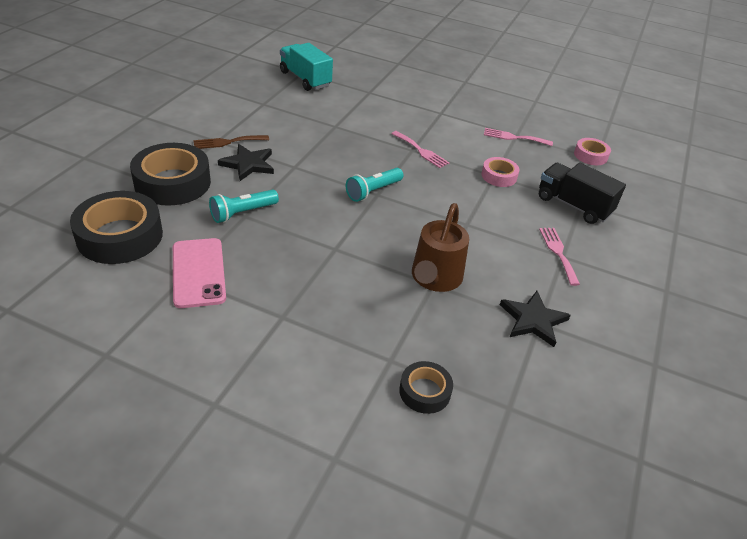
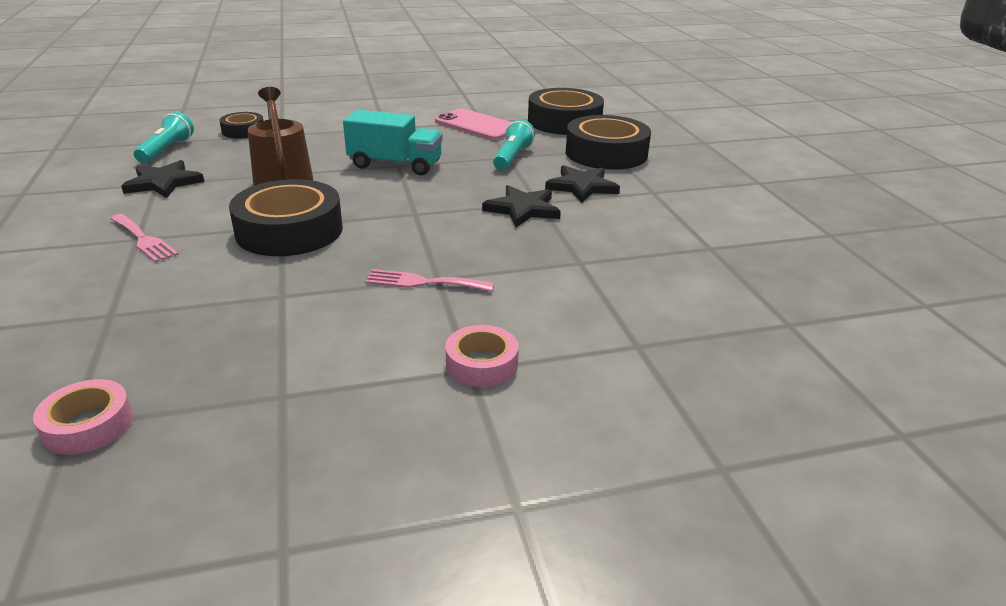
camera: 145 degrees right, 10 degrees down
(227, 142) = (642, 195): brown fork -> none
(305, 79) = (757, 313): turquoise truck -> turquoise truck (395, 165)
(311, 166) = (523, 209): none -> black star
(373, 191) = (423, 214): turquoise flashlight -> turquoise flashlight (167, 150)
(464, 217) = (289, 230): none -> black tape
(499, 176) = (272, 297): pink tape -> pink tape (481, 364)
(514, 137) = (284, 386): pink fork -> none
(573, 205) = (125, 304): black truck -> none

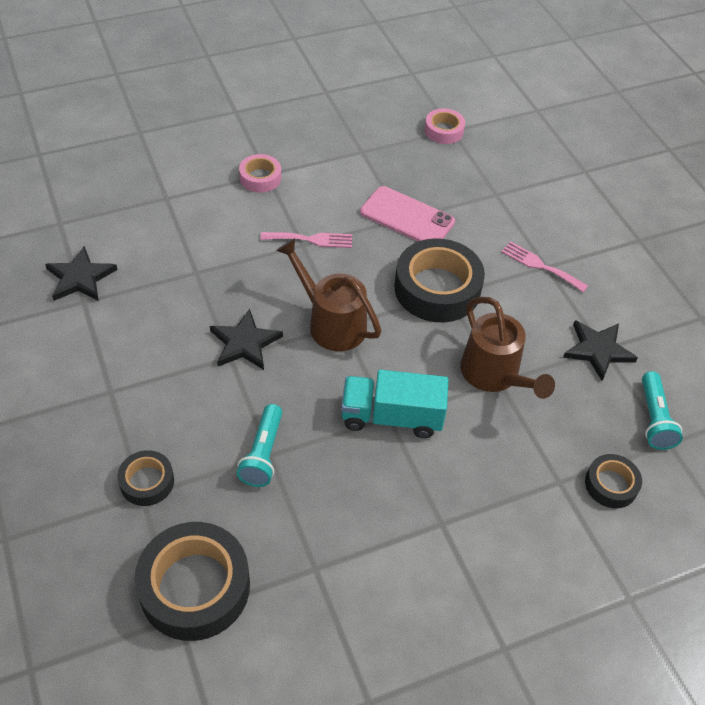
camera: 170 degrees right, 20 degrees up
(427, 216) = (331, 322): none -> brown watering can
(477, 125) = (320, 551): pink phone -> pink phone (407, 217)
(582, 187) = (184, 393): black star -> black star (80, 278)
(606, 153) = (147, 482): black tape -> black tape, size x0.52

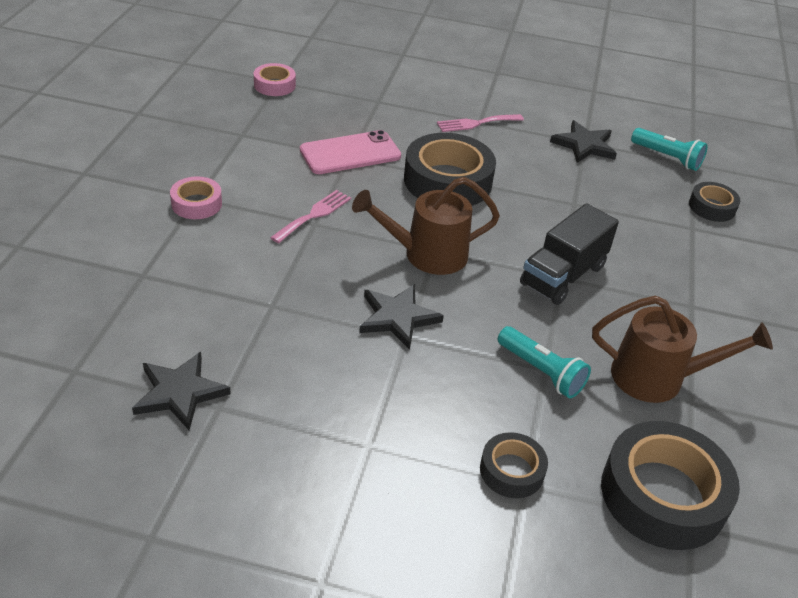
camera: 55 degrees left, 10 degrees down
(391, 417) = (563, 275): turquoise truck -> black truck
(494, 375) = (566, 202): brown watering can -> brown watering can (658, 378)

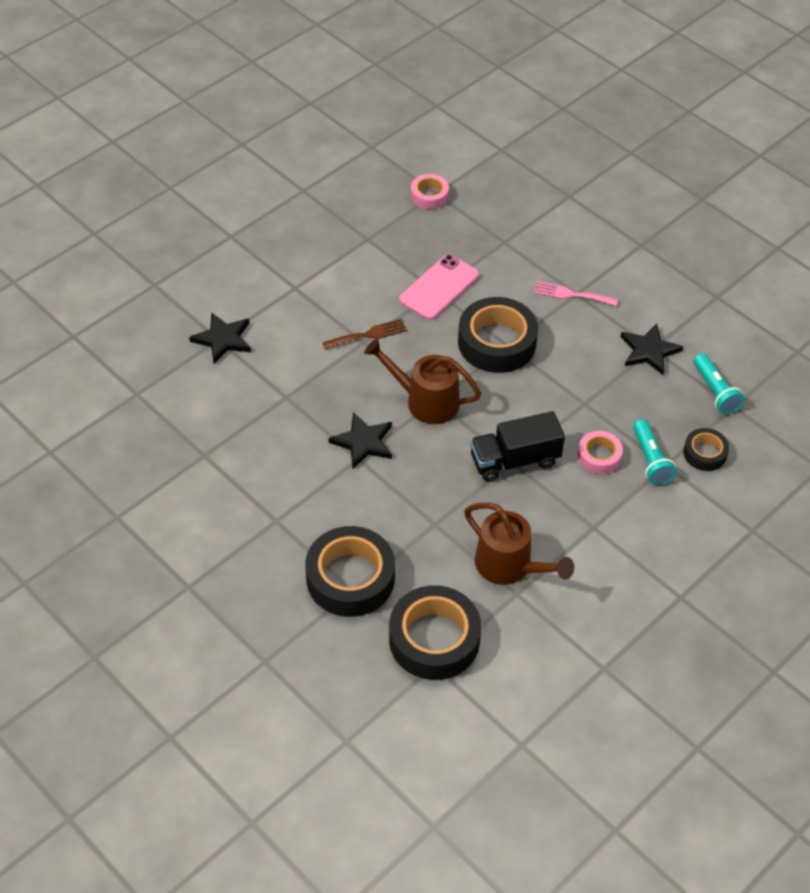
camera: 35 degrees right, 10 degrees up
(179, 393) = (188, 435): black star -> black star (223, 339)
(196, 204) = (291, 293): pink tape -> pink tape (599, 456)
(314, 215) = (368, 335): pink fork -> brown fork
(350, 153) = (439, 287): pink phone -> pink phone turned 60 degrees counterclockwise
(512, 471) = (350, 578): black tape -> black tape, size x1.91
(541, 372) = (429, 524): turquoise flashlight -> turquoise flashlight (650, 460)

